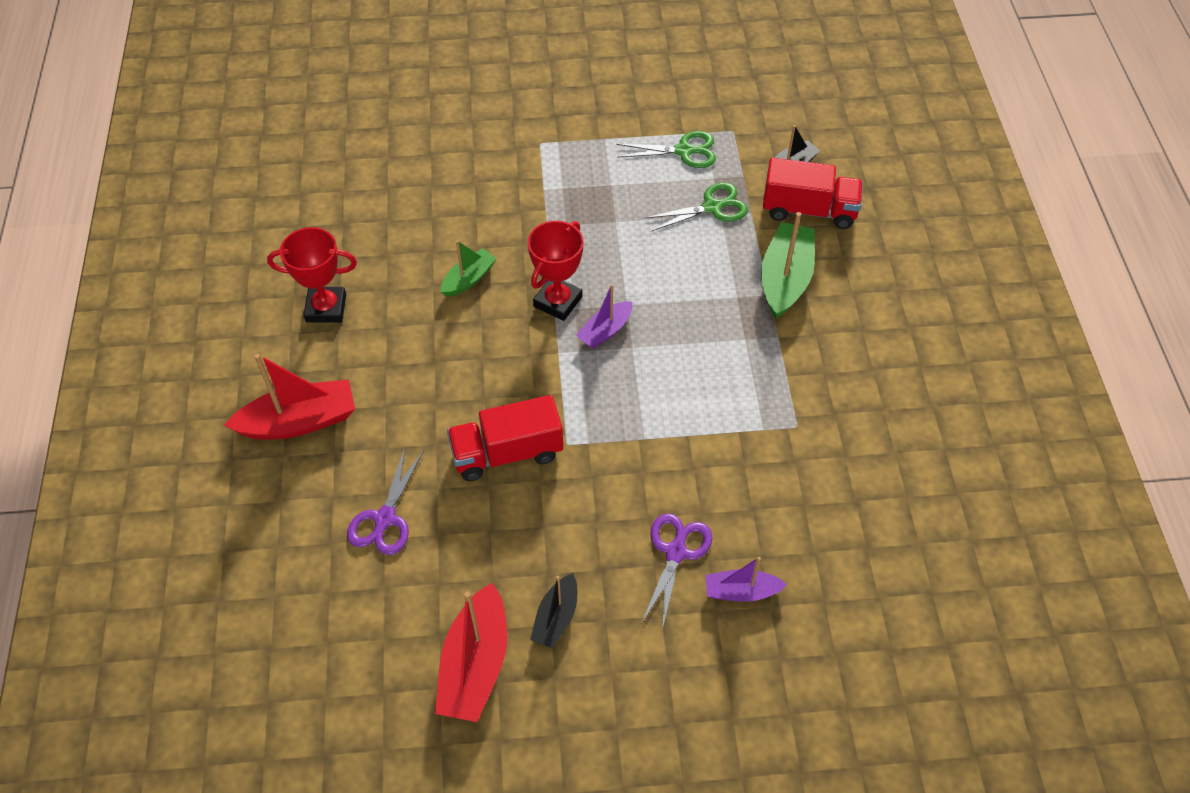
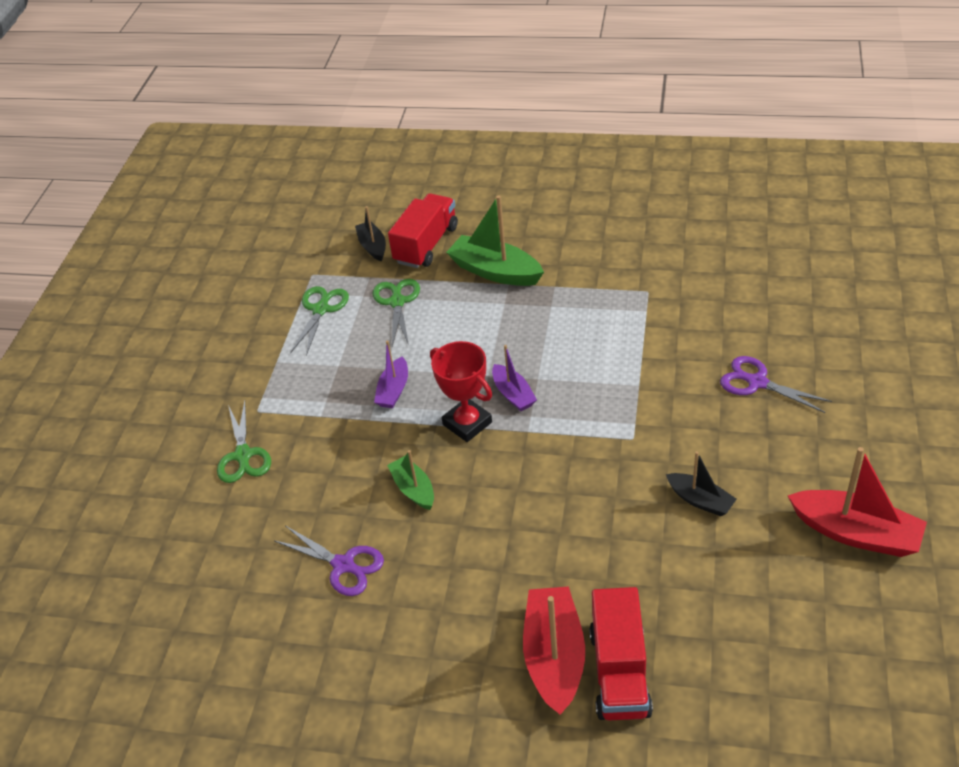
camera: 70 degrees left, 10 degrees down
(326, 308) = (407, 620): red trophy -> none
(384, 519) = (691, 589): purple scissors -> purple scissors (344, 565)
(485, 149) = (243, 456): none -> green scissors
(507, 453) = (633, 483): red truck -> red truck (619, 672)
(556, 617) = (812, 469): black boat -> black boat (700, 500)
(741, 591) = (798, 349): purple boat -> purple boat (393, 390)

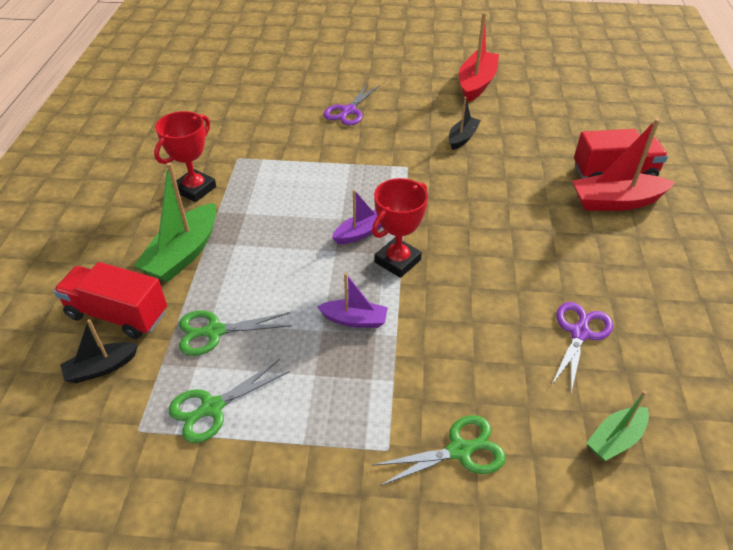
camera: 100 degrees left, 0 degrees up
(321, 309) = (211, 408): green scissors -> green scissors turned 45 degrees counterclockwise
(413, 489) = (481, 292): green boat -> green boat (615, 439)
(592, 266) = (195, 189): none -> red trophy

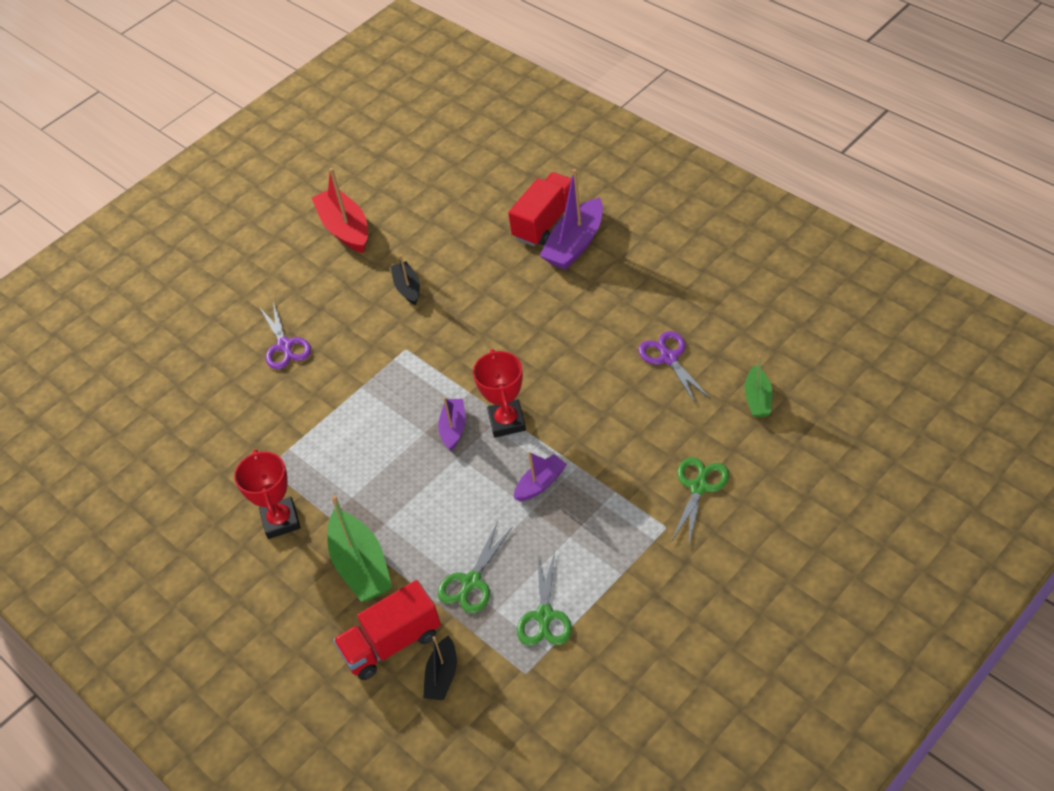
camera: 45 degrees left, 5 degrees up
(616, 202) = (575, 244): red boat -> purple boat

